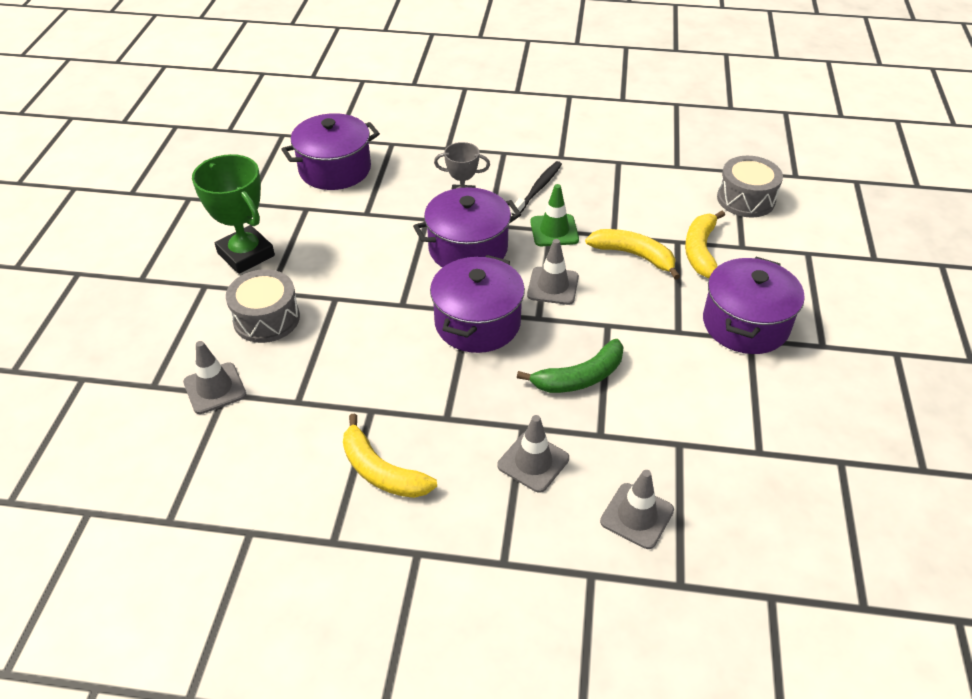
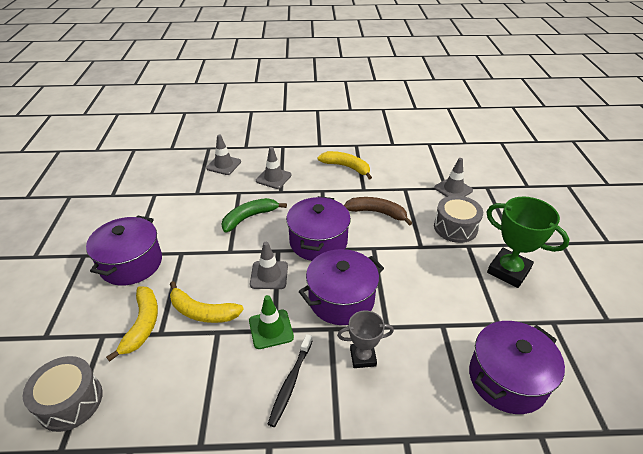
camera: 170 degrees right, 5 degrees down
(370, 359) = (377, 213): none -> brown banana

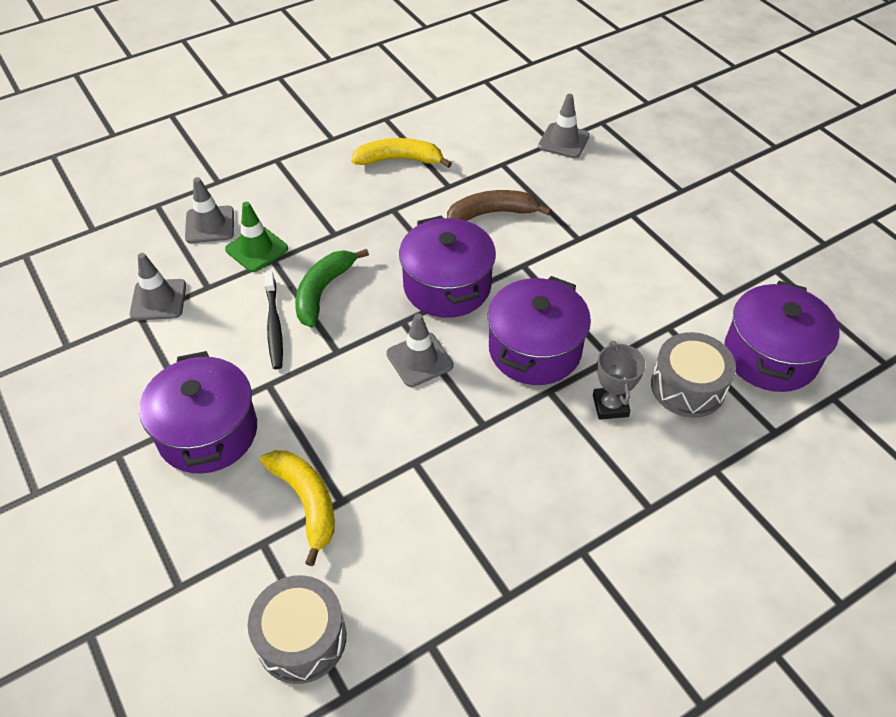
camera: 30 degrees left, 10 degrees up
(202, 312) = (373, 447): yellow banana -> none
(271, 329) = (479, 426): green traffic cone -> green traffic cone (256, 249)
(273, 178) = (306, 217): grey traffic cone -> grey traffic cone (158, 300)
(290, 383) = (553, 475): black toothbrush -> black toothbrush (274, 326)
(363, 357) = (610, 406): grey trophy -> grey trophy turned 60 degrees counterclockwise
(455, 227) = (602, 195): grey drum -> grey drum (687, 387)
(508, 271) = (696, 228): green trophy -> none

